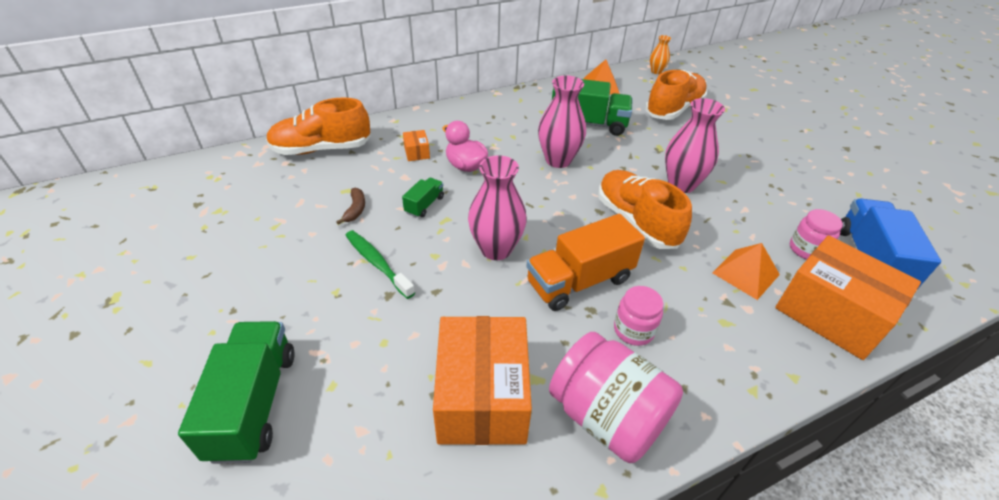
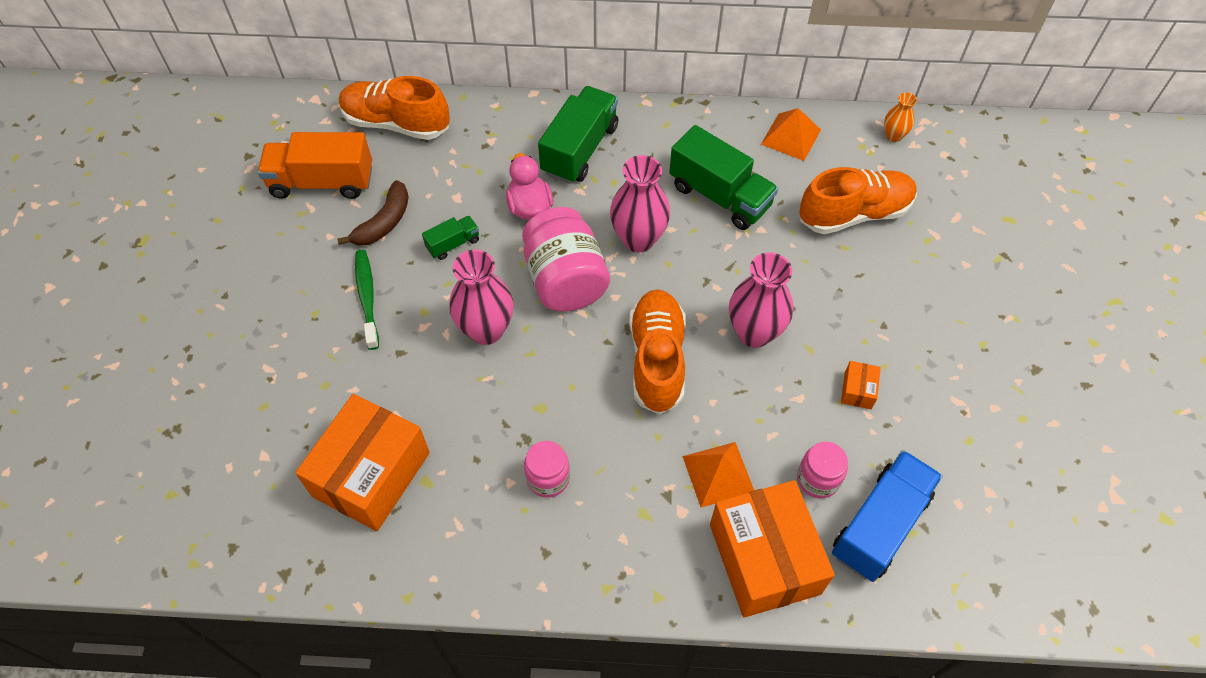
camera: 30 degrees right, 15 degrees up
(254, 403) = (201, 394): green truck -> green truck (580, 149)
(355, 209) = (384, 222): brown banana -> brown banana, size x1.56
(417, 152) = (490, 166): orange box -> orange box (858, 390)
(579, 281) = (539, 403): orange truck -> orange truck (322, 182)
(607, 416) = (458, 543): pink jar -> pink jar (565, 280)

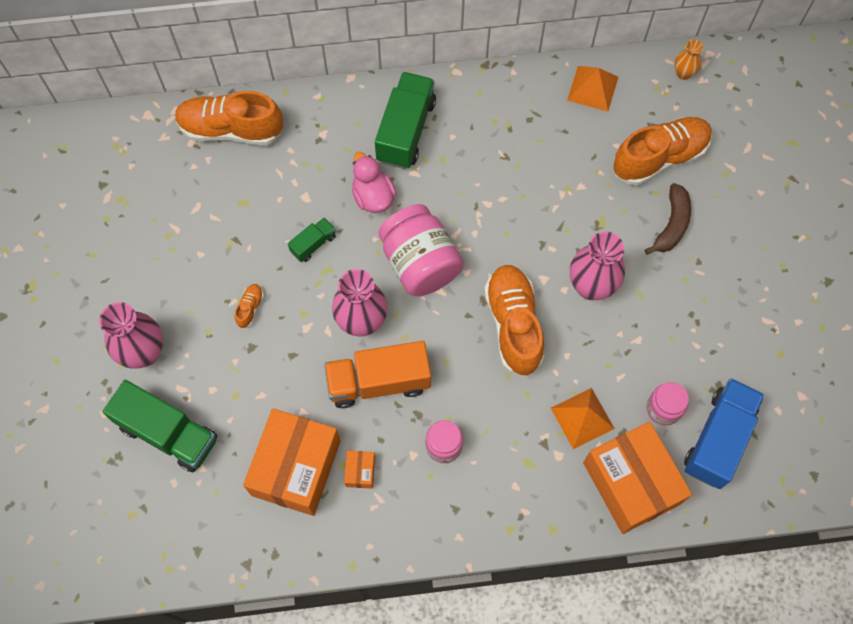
camera: 10 degrees left, 10 degrees up
(322, 182) = (179, 201): orange truck -> orange truck (378, 382)
(367, 297) = (250, 308): green toothbrush -> orange shoe
(384, 222) = (246, 233): brown banana -> brown banana (672, 224)
(638, 239) = (476, 213): pink vase -> pink vase (144, 353)
(720, 196) = (539, 159): green truck -> green truck (168, 433)
(858, 390) = (685, 325): orange box -> orange box (360, 471)

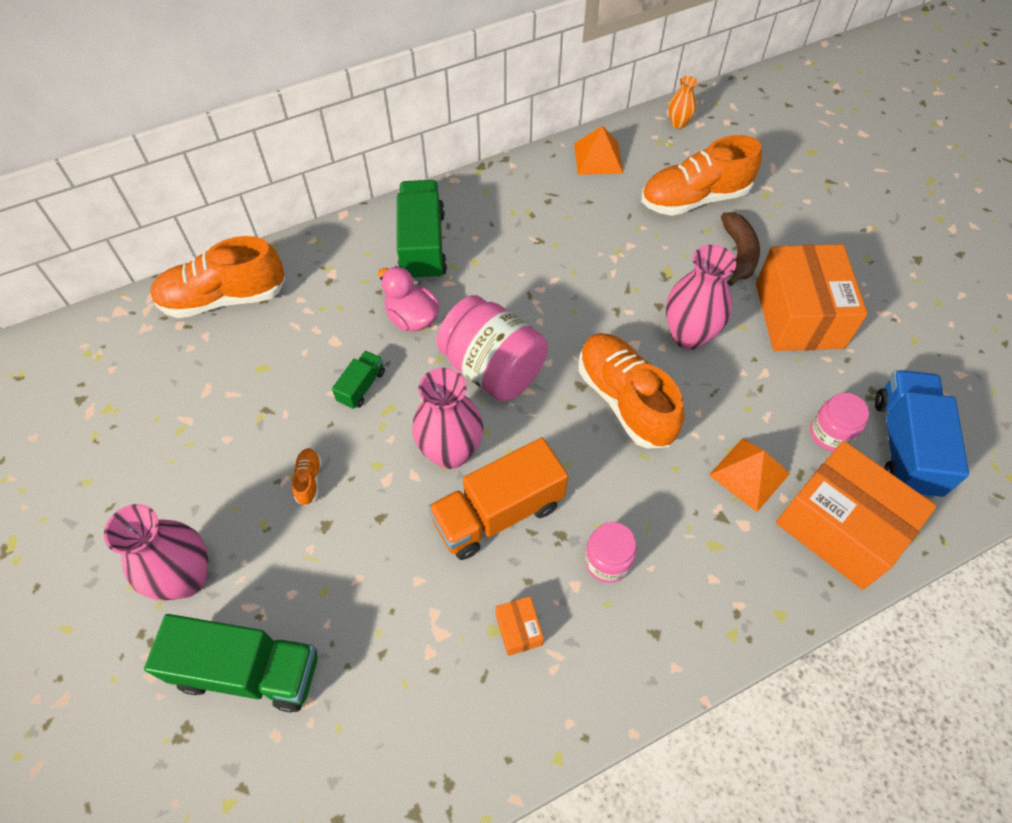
camera: 20 degrees left, 10 degrees down
(296, 468) = (435, 655): orange box -> orange box (799, 315)
(659, 158) = (694, 199): orange shoe -> orange shoe turned 150 degrees counterclockwise

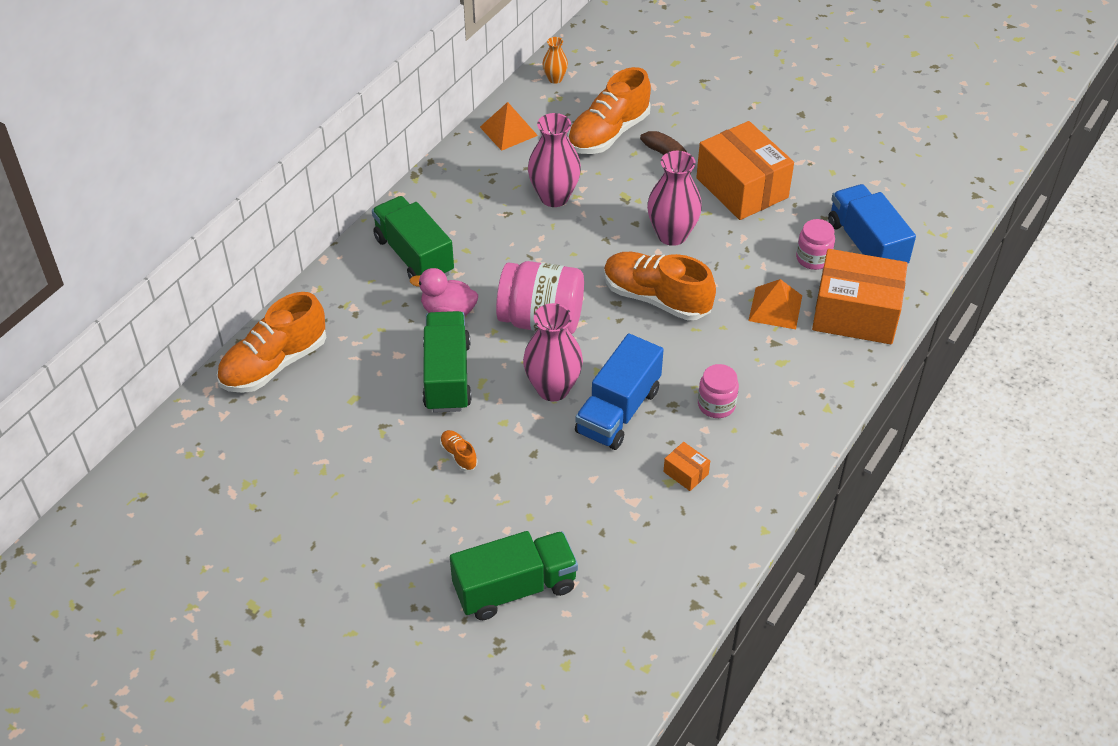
camera: 30 degrees left, 10 degrees down
(186, 578) = (417, 559): pink vase -> pink vase (554, 197)
(361, 386) = (447, 376): green truck -> green truck, size x2.02
(498, 513) = (618, 411): orange truck -> blue truck

